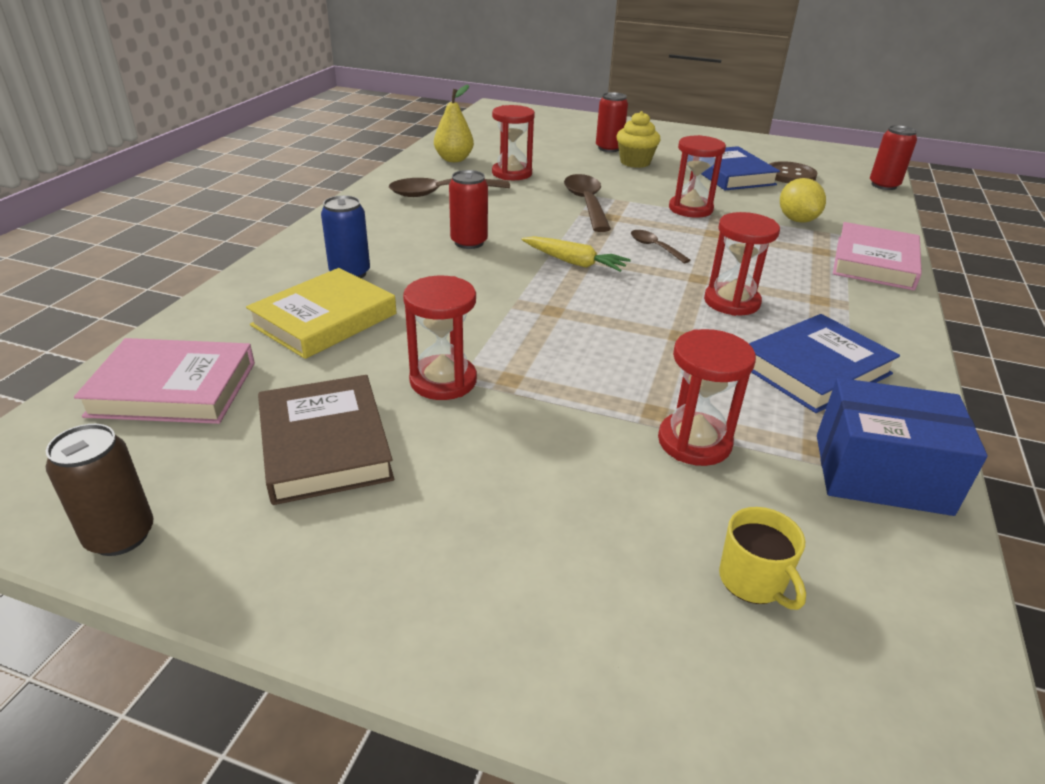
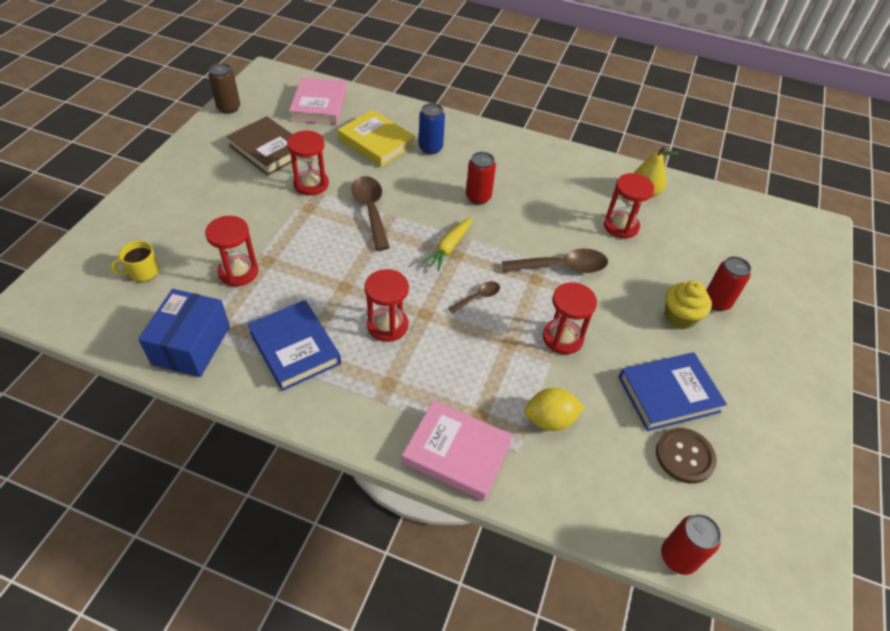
camera: 90 degrees right, 15 degrees up
(325, 445) = (268, 150): brown book -> brown book turned 60 degrees clockwise
(441, 193) = (566, 185): brown spoon -> brown spoon (371, 210)

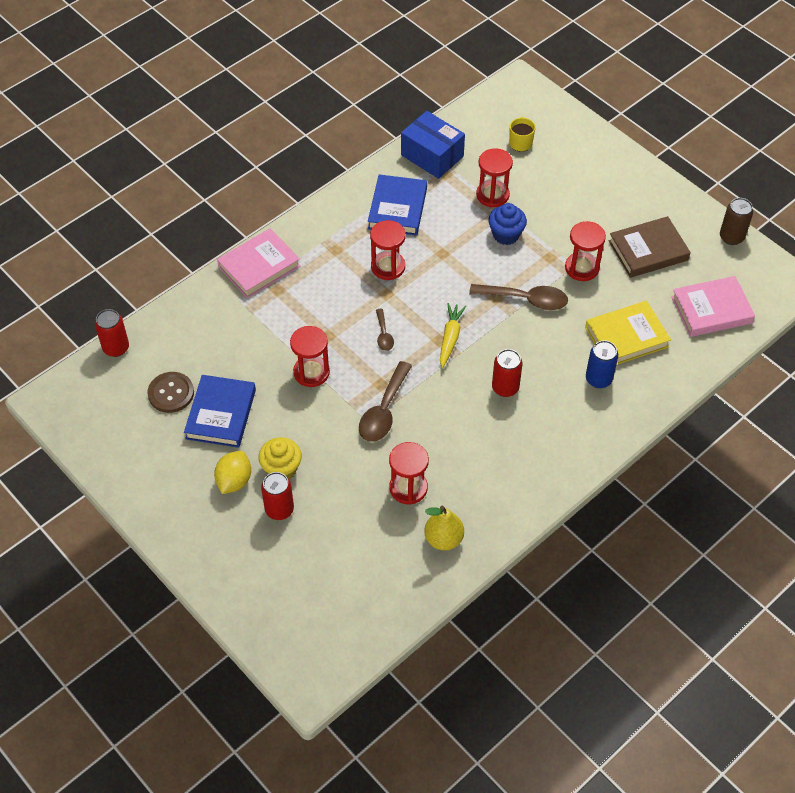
camera: 120 degrees right, 5 degrees up
(293, 246) = (506, 235): none -> blue cupcake
(295, 348) = (397, 208): blue book -> blue book turned 75 degrees counterclockwise
(319, 105) = (711, 310): pink book -> pink book turned 45 degrees counterclockwise
(449, 247) = (450, 338): yellow carrot -> yellow carrot turned 45 degrees clockwise
(550, 420) = (249, 328): yellow lemon -> yellow lemon (234, 481)

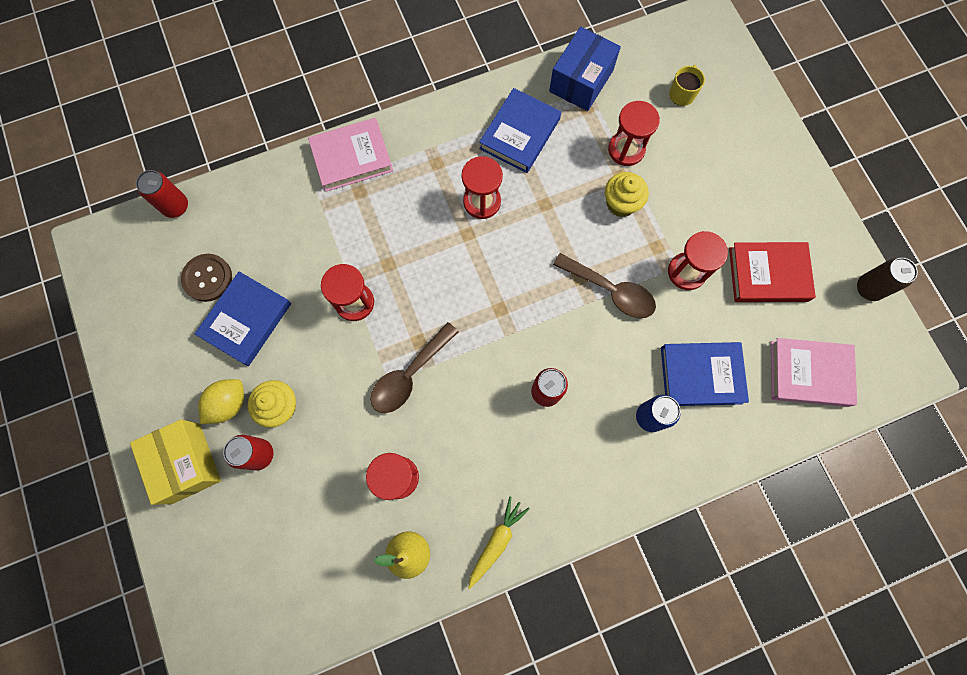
camera: 20 degrees right, 20 degrees up
(216, 536) = (186, 463): none -> yellow box
(383, 334) = (445, 282): brown spoon -> none
(432, 156) = (581, 81): blue box -> blue box turned 60 degrees clockwise
(450, 338) = (512, 310): yellow carrot -> yellow carrot (496, 541)
(506, 235) = (621, 203): blue cupcake -> yellow cupcake
(626, 337) = (701, 375): yellow book -> blue book
(648, 250) = (768, 274): brown book -> red book

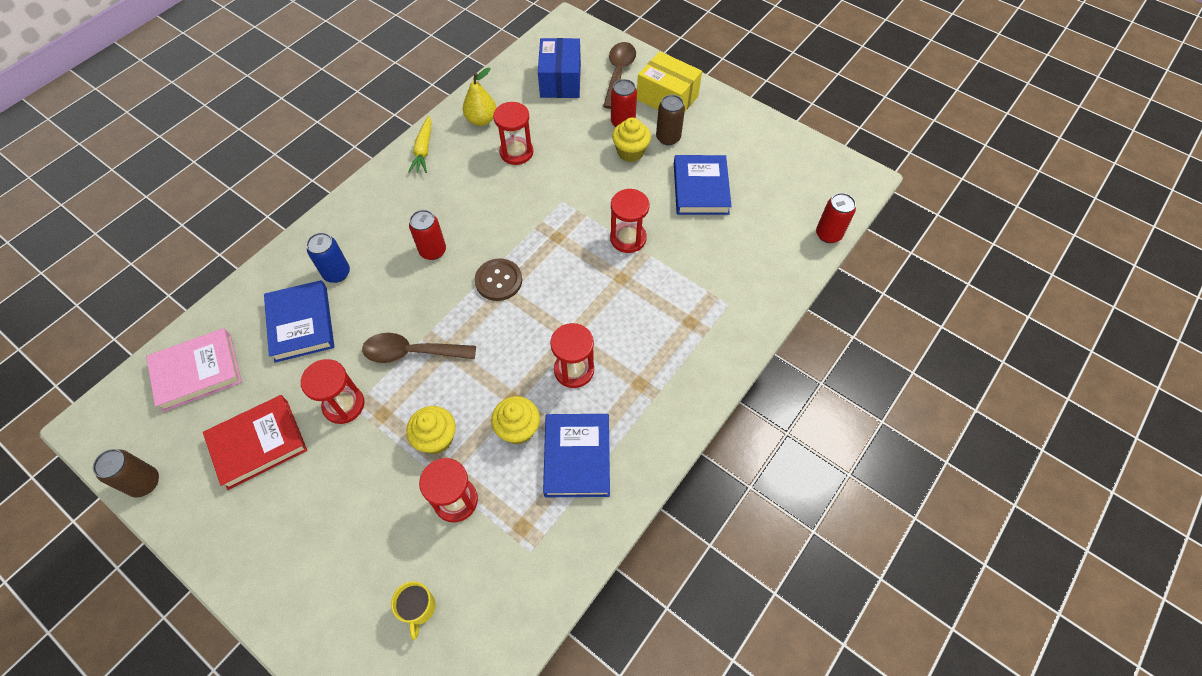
camera: 150 degrees right, 15 degrees down
(207, 278) = (754, 200): brown button -> brown button (498, 280)
(228, 404) = (668, 138): yellow lemon -> brown can
(352, 157) = (720, 347): pink book -> none
(410, 374) = (549, 213): brown spoon -> brown spoon (618, 73)
(553, 178) = (518, 429): none -> yellow cupcake
(581, 81) = (544, 558): blue box -> blue box (560, 81)
(701, 375) = (301, 324): blue book -> blue book turned 75 degrees counterclockwise

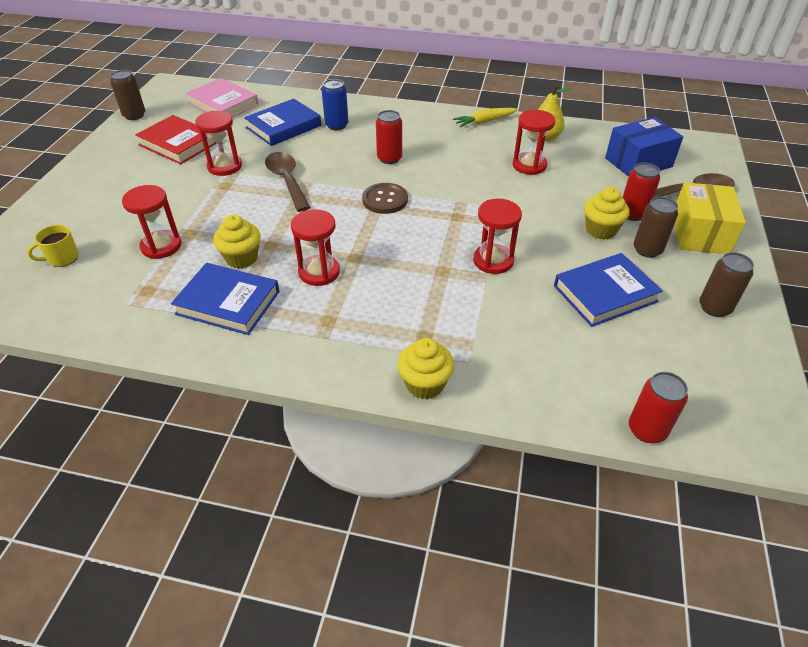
camera: 65 degrees right, 15 degrees down
(436, 438) = (214, 218): yellow cupcake -> yellow cupcake (425, 384)
(577, 457) = (228, 303): blue book -> blue book turned 45 degrees clockwise
(744, 137) = (714, 308): none -> brown can

